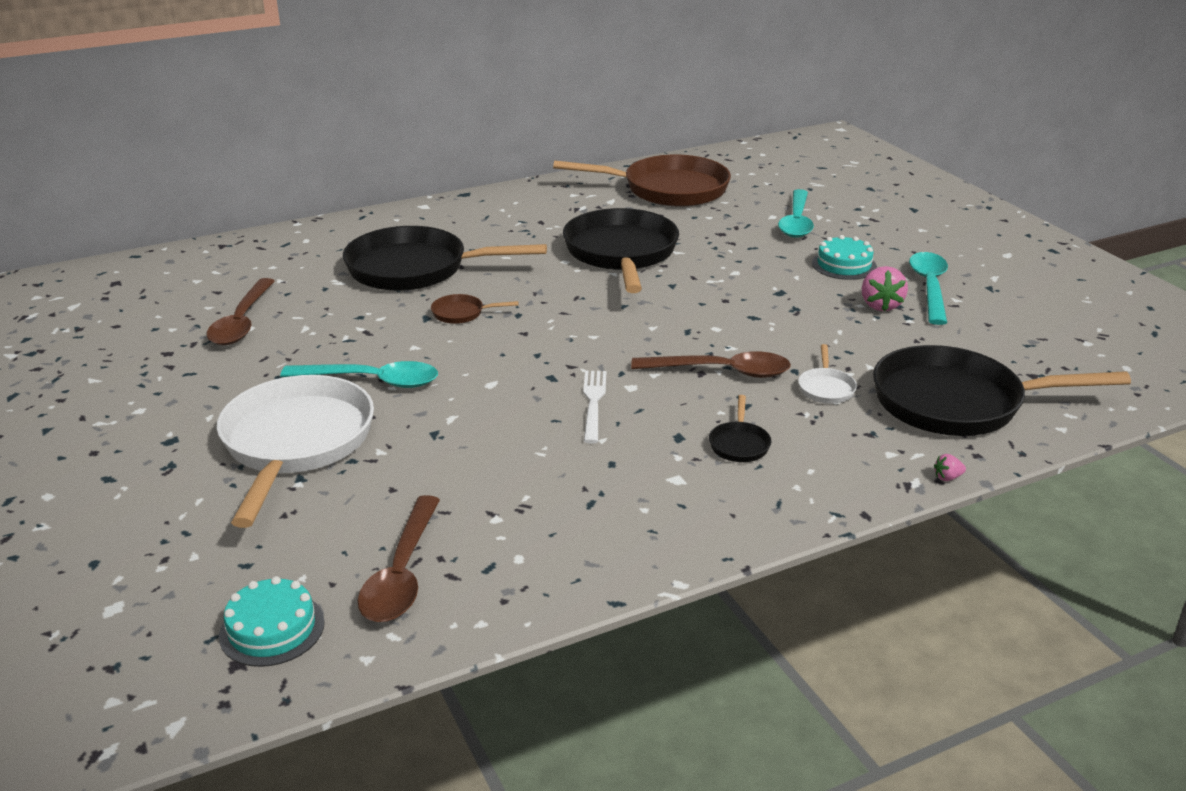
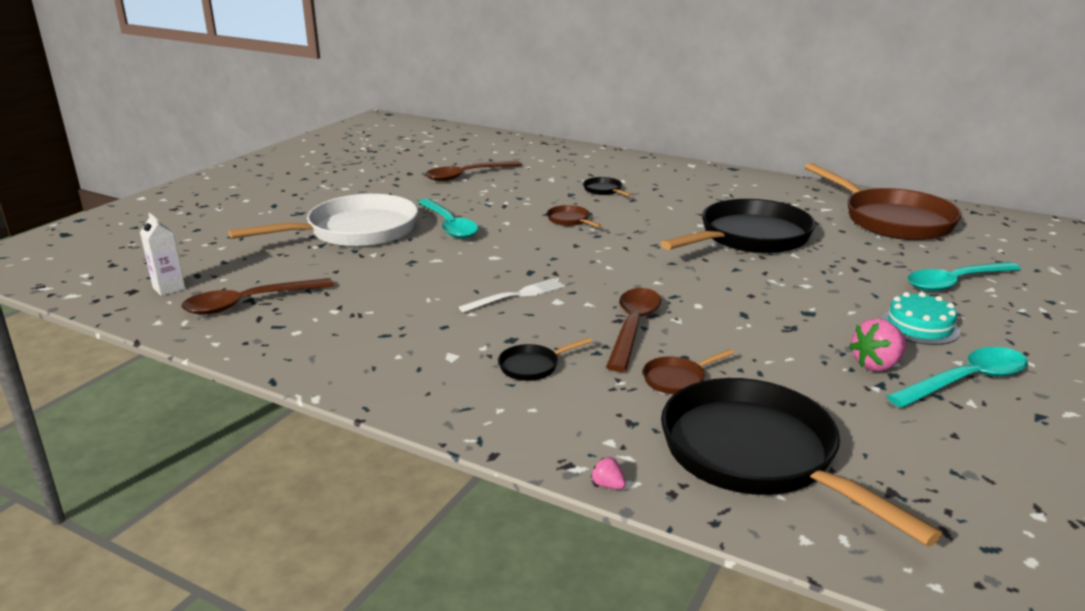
camera: 55 degrees right, 5 degrees down
(272, 629) = (169, 288): turquoise cake -> white carton
(415, 269) = (604, 190): black pan -> black pan, size x0.40
(721, 371) = (633, 327): brown spoon -> brown spoon turned 135 degrees counterclockwise
(826, 388) = (677, 379): white pan -> brown pan

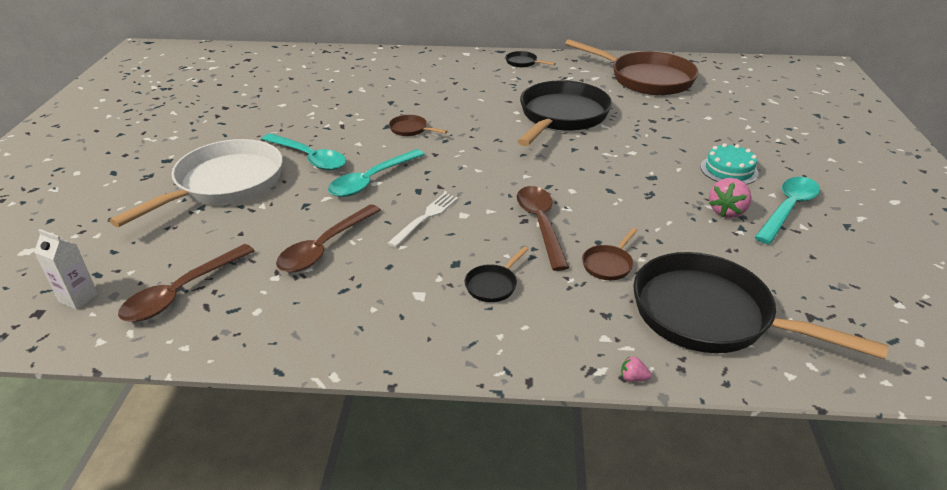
camera: 25 degrees left, 10 degrees up
(467, 175) = (282, 100): brown spoon -> brown spoon (325, 247)
(604, 190) = (415, 93): black pan -> black pan (523, 63)
(955, 283) = (724, 126): turquoise spoon -> turquoise spoon (371, 180)

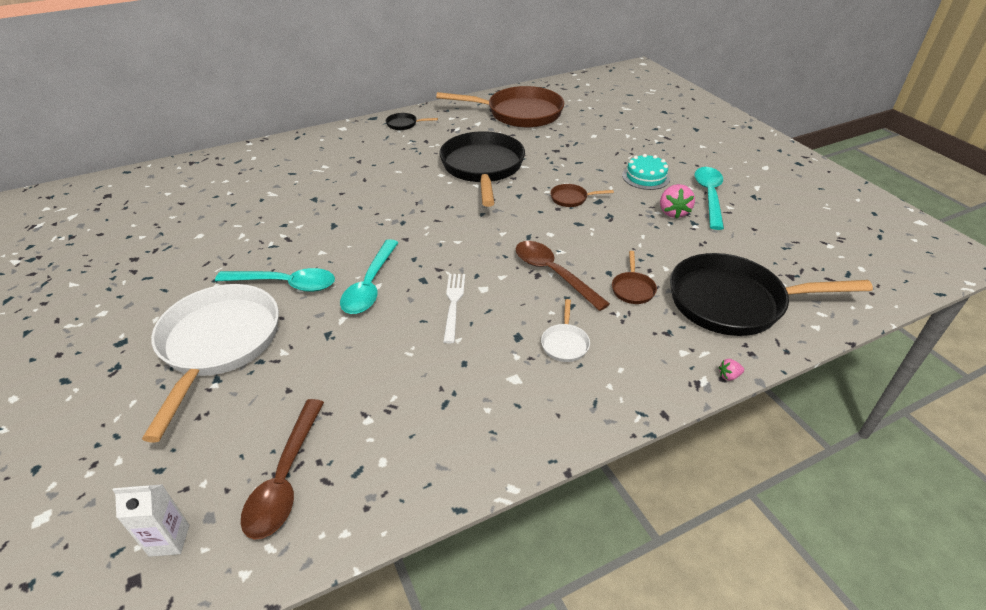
camera: 30 degrees left, 5 degrees up
(325, 247) = (388, 369): brown spoon -> none
(411, 129) = (360, 221): brown pan -> brown pan (571, 198)
(493, 285) = (565, 343): black pan -> white pan

